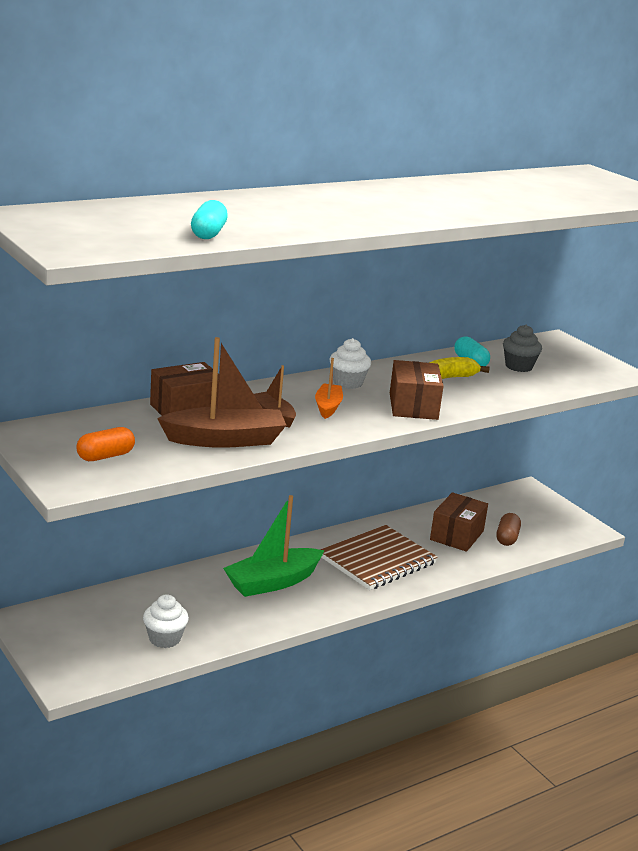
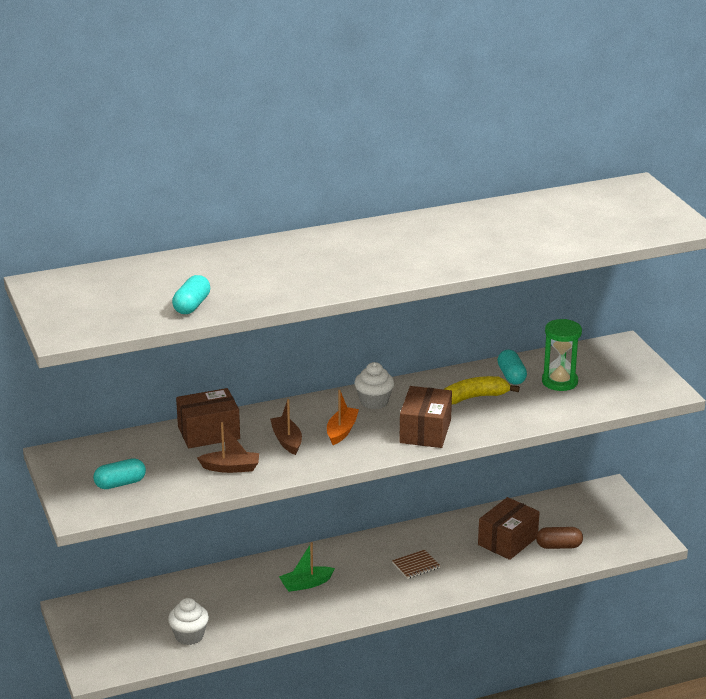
camera: 15 degrees right, 5 degrees up
(105, 456) = (120, 483): orange capsule -> turquoise capsule
(225, 440) = (230, 468): brown boat -> brown boat, size x0.55
(273, 582) = (306, 584): green boat -> green boat, size x0.55
(377, 560) = (416, 565): brown notebook -> brown notebook, size x0.42
(507, 538) = (559, 546): brown capsule -> brown capsule turned 60 degrees clockwise
(518, 366) = (559, 382): grey cupcake -> green hourglass

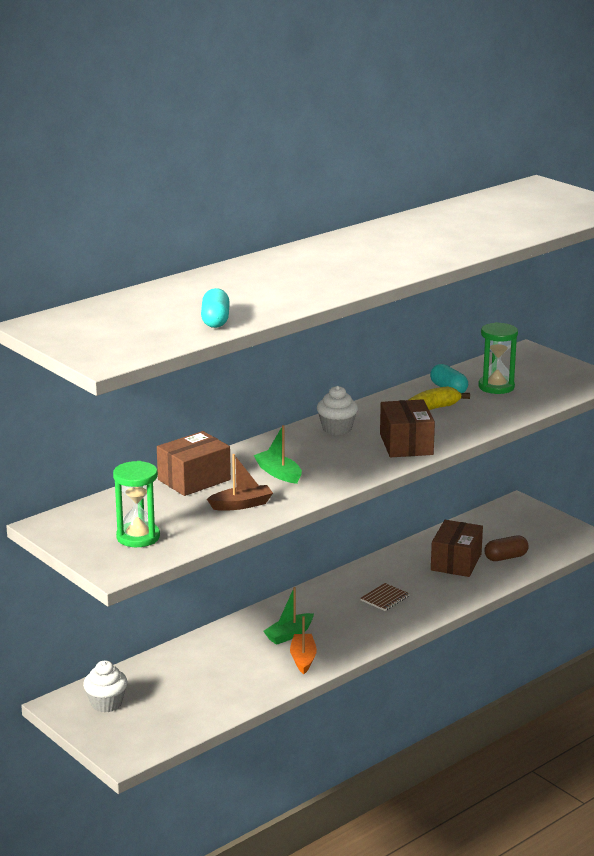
camera: 20 degrees left, 5 degrees down
(120, 483) = (138, 537): turquoise capsule -> green hourglass
(189, 636) = (203, 703): white cupcake -> white cupcake (106, 703)
(287, 440) = (278, 473): brown boat -> green boat
(341, 431) = (326, 457): orange boat -> orange boat (303, 659)

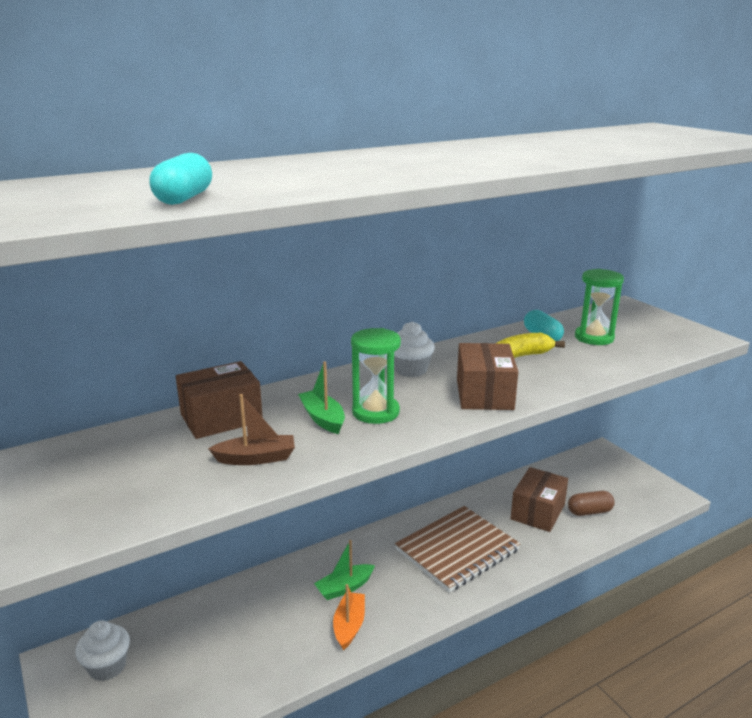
camera: 10 degrees right, 0 degrees up
(138, 537) = (97, 496): green hourglass -> green hourglass (375, 412)
(385, 598) = (457, 550): brown notebook -> brown notebook, size x2.37

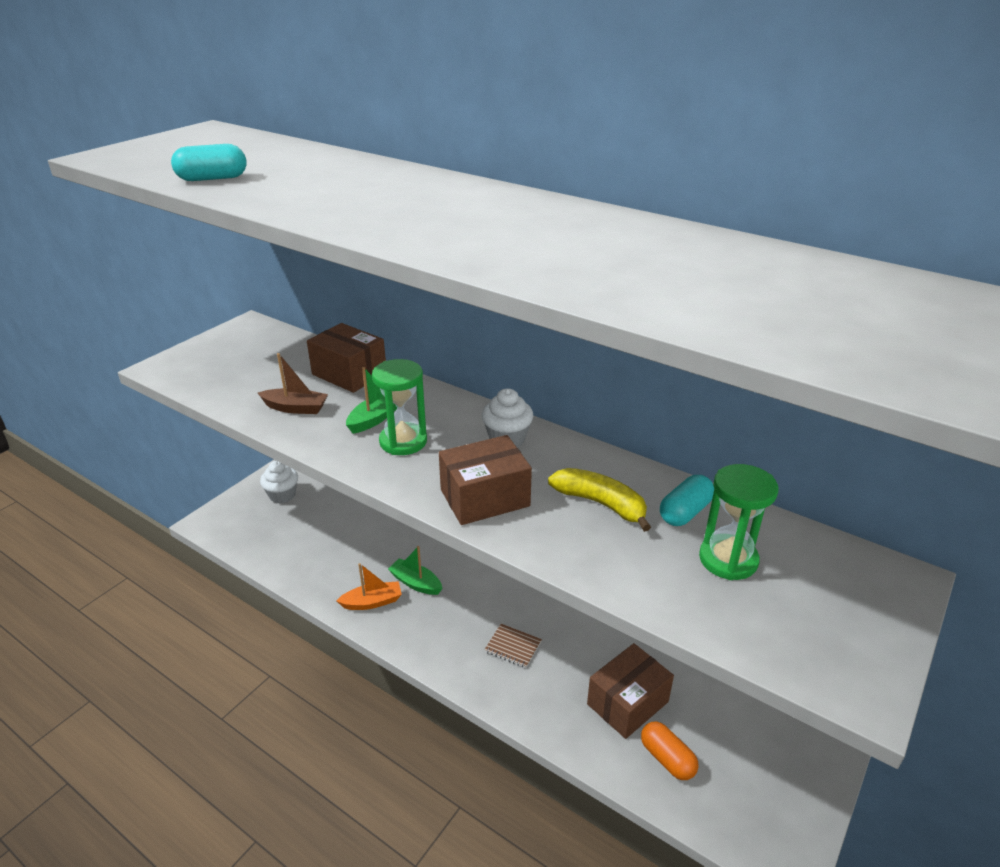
camera: 65 degrees right, 10 degrees up
(256, 458) = (295, 408): brown boat -> brown boat turned 45 degrees counterclockwise
(457, 550) = (513, 647): brown notebook -> brown notebook, size x0.42
(537, 512) = (627, 703): brown box -> brown box turned 45 degrees counterclockwise
(589, 512) = (667, 758): brown capsule -> orange capsule

